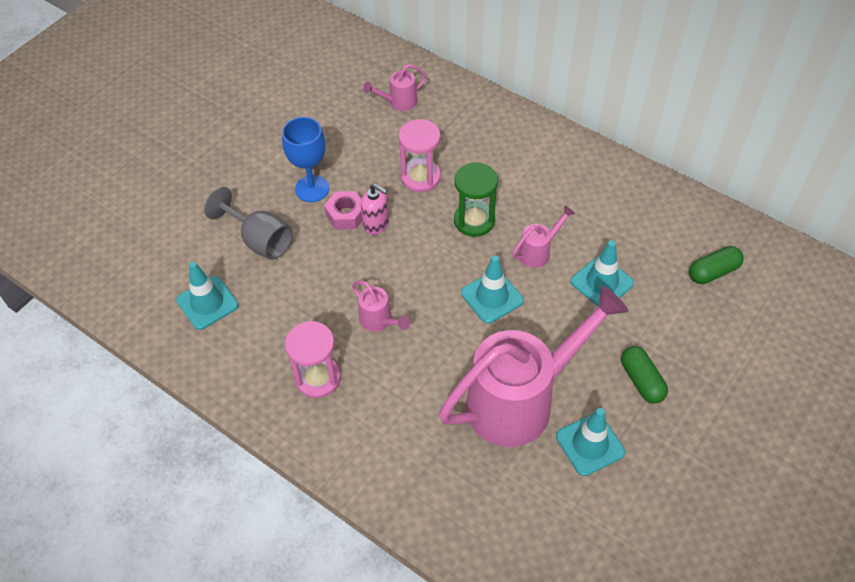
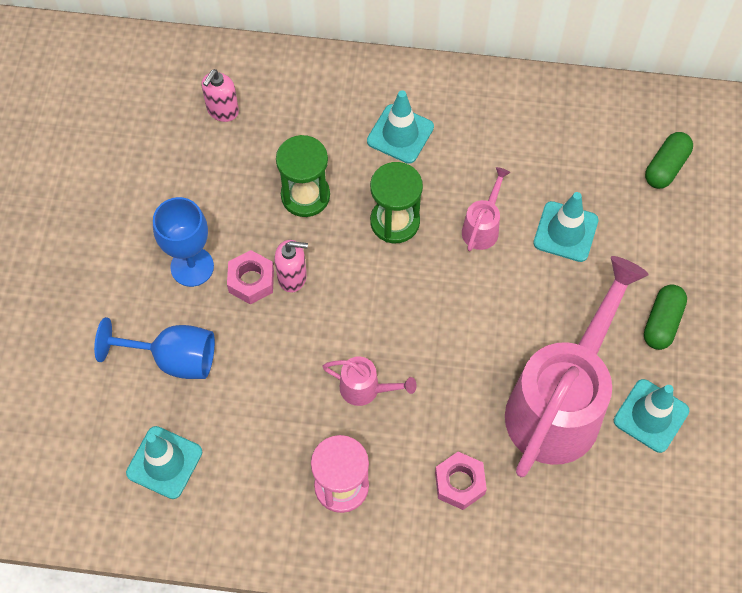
camera: 30 degrees left, 10 degrees up
(259, 240) = (173, 358): grey goblet -> blue goblet
(399, 102) = (222, 110): pink watering can -> pink soap dispenser
(406, 419) = (459, 483): none -> pink nut
(420, 177) = (305, 196): pink hourglass -> green hourglass
(492, 297) = (465, 303): turquoise traffic cone -> turquoise traffic cone (400, 134)
(641, 380) = (662, 322): green capsule -> green capsule turned 75 degrees clockwise

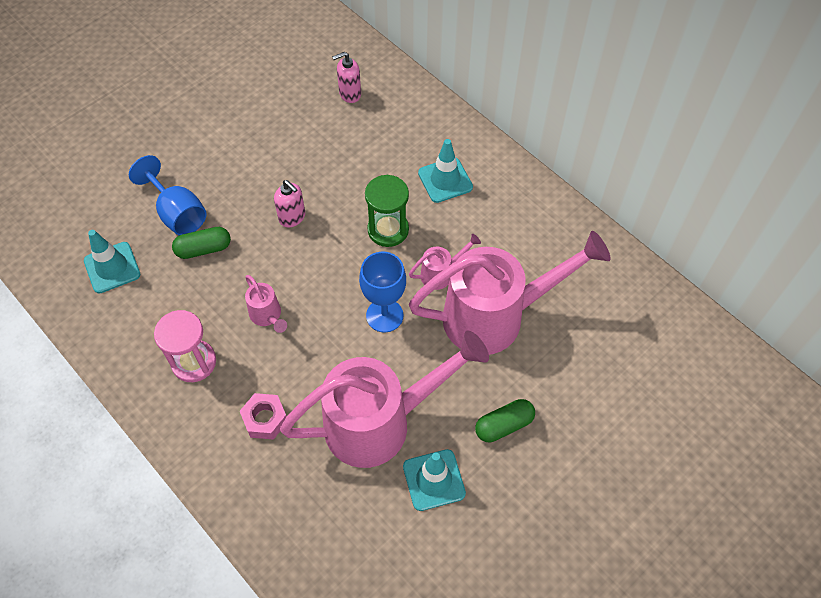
camera: 40 degrees right, 5 degrees down
(192, 267) = (241, 169): blue goblet -> blue goblet (384, 315)
(251, 281) = (266, 202): pink nut -> none
(305, 196) = (348, 176): green hourglass -> none
(565, 232) = (494, 316): turquoise traffic cone -> pink watering can
(666, 167) = (609, 326): green capsule -> green capsule (204, 249)

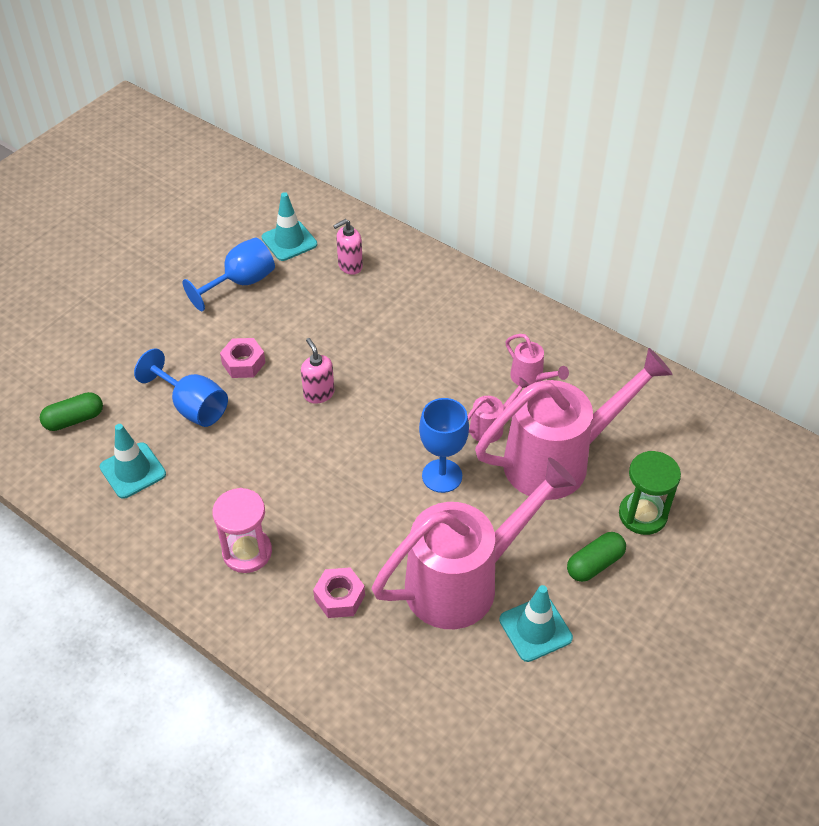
camera: 10 degrees left, 10 degrees down
(204, 249) = (230, 438): green capsule -> green capsule (74, 419)
(232, 177) = (243, 363): none -> pink nut
(247, 97) = (241, 283): none -> blue goblet
(267, 316) = (316, 494): pink watering can -> pink watering can (530, 378)
(292, 217) = (319, 394): pink soap dispenser -> pink soap dispenser turned 150 degrees counterclockwise
(388, 230) = (424, 392): green hourglass -> green hourglass (642, 515)
(445, 180) = (472, 336): turquoise traffic cone -> turquoise traffic cone (289, 241)

